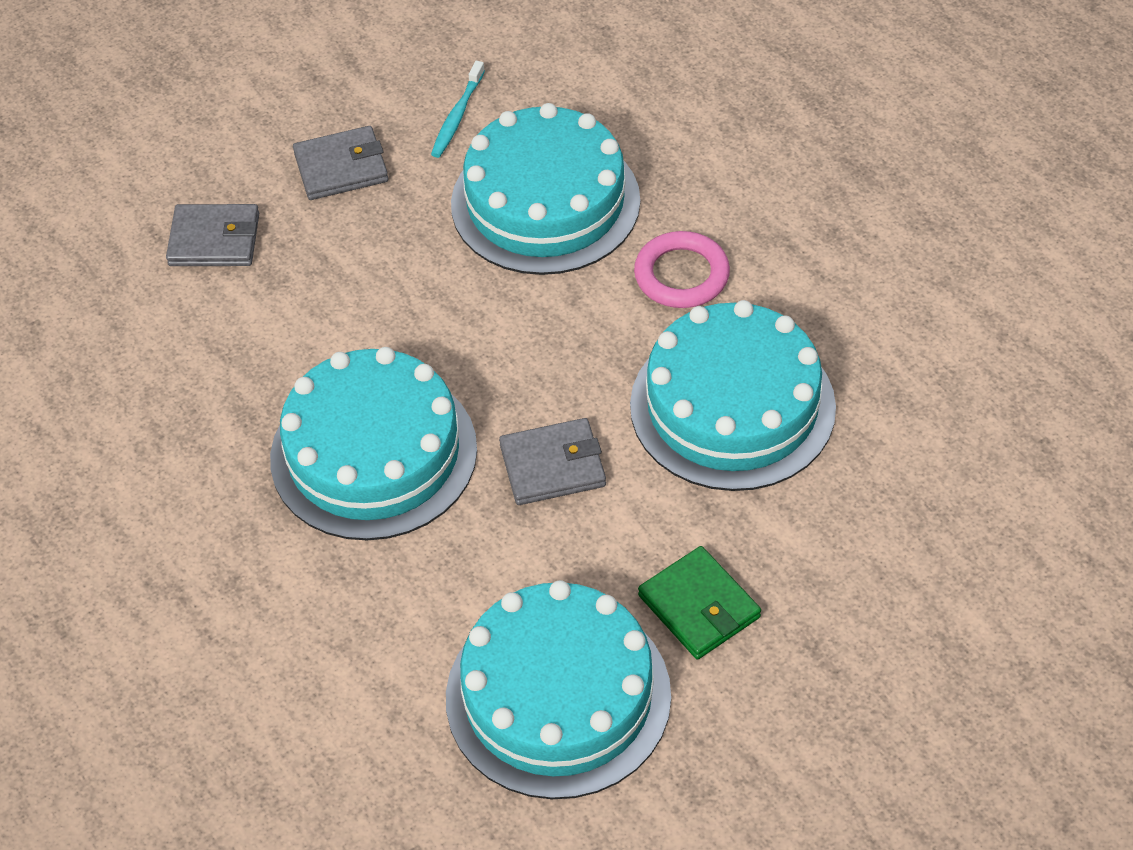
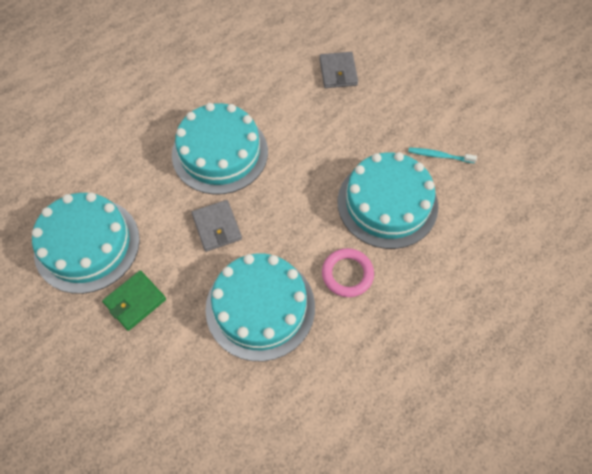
camera: 80 degrees right, 10 degrees up
(341, 167) = (393, 112): grey wallet -> none

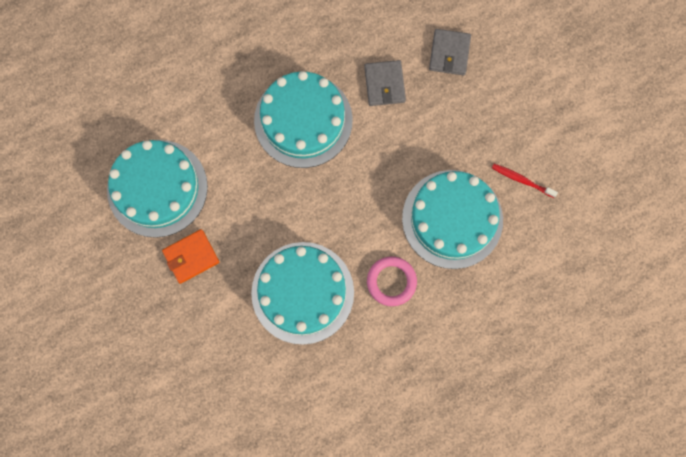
camera: 15 degrees right, 15 degrees up
(135, 301) = (191, 257): green wallet -> orange wallet
(217, 227) = (281, 201): grey wallet -> grey wallet (384, 84)
(439, 156) = (522, 180): turquoise toothbrush -> red toothbrush

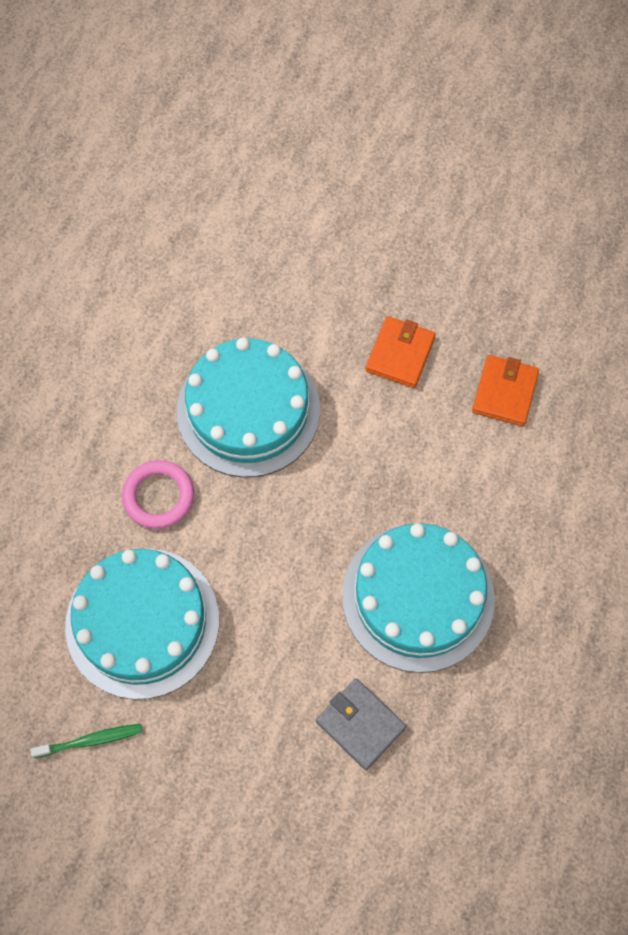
camera: 140 degrees right, 10 degrees down
(157, 188) = (504, 392): turquoise cake -> orange wallet
(449, 53) = (313, 838): grey wallet -> none
(522, 180) = (90, 740): red toothbrush -> green toothbrush

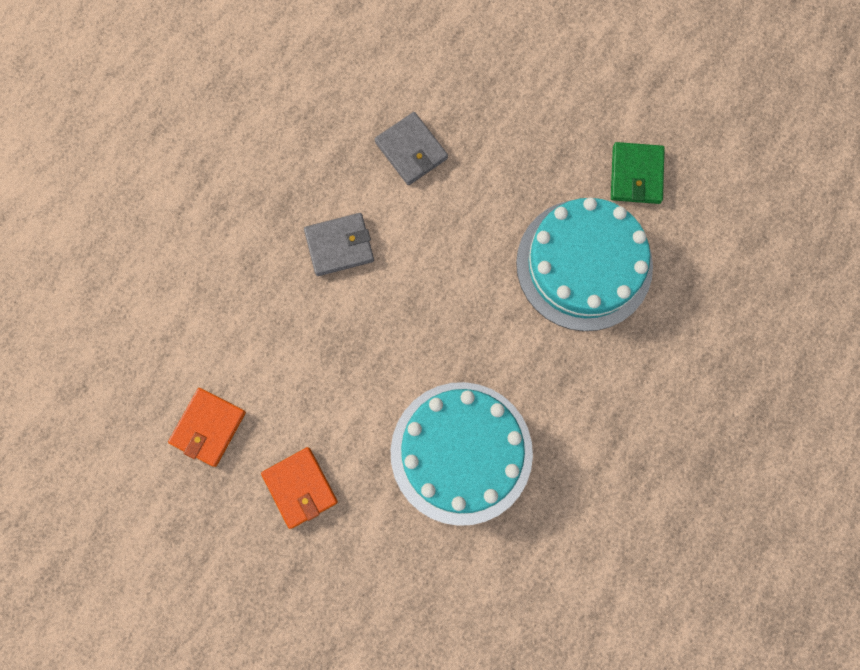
camera: 170 degrees left, 10 degrees up
(90, 740) = (636, 175): green toothbrush -> green wallet
(158, 496) = (558, 378): pink ring -> none
(400, 354) = (300, 488): orange wallet -> orange wallet turned 60 degrees counterclockwise
(418, 597) = (339, 246): turquoise cake -> grey wallet

